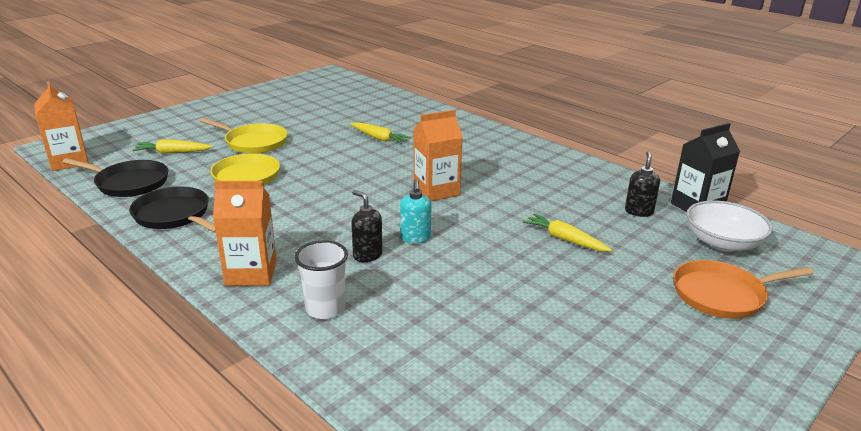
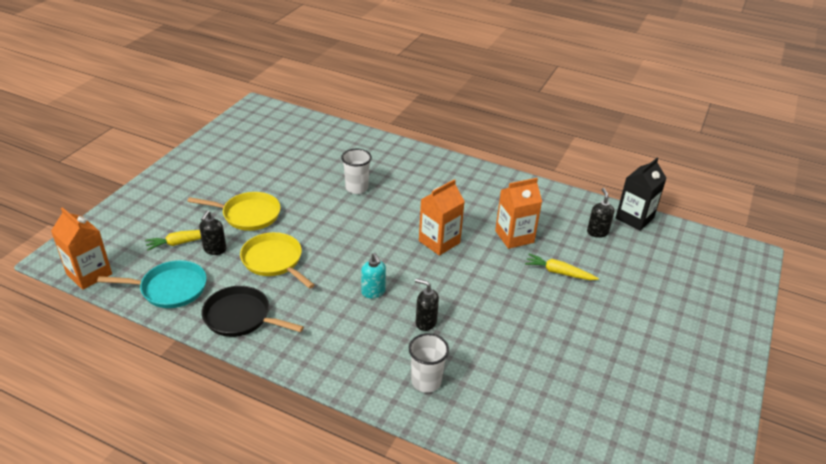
camera: 20 degrees left, 10 degrees up
(129, 183) = (170, 288): black pan -> turquoise pan
(198, 162) = (214, 249): none -> black soap dispenser
(251, 273) = (348, 362): orange carton -> orange carton (514, 236)
(379, 138) = (356, 188): yellow carrot -> white cup
(415, 238) = (451, 296): turquoise soap dispenser -> turquoise soap dispenser (373, 292)
(722, 243) = (664, 251): white bowl -> none
(722, 295) = (681, 301): orange pan -> none

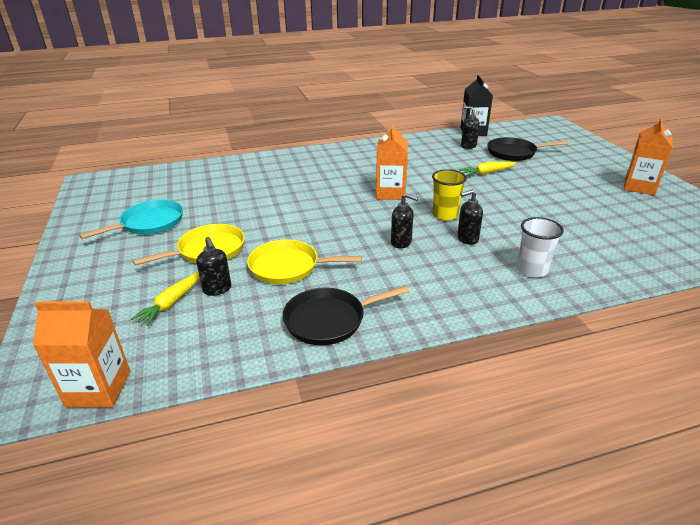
camera: 40 degrees left, 5 degrees down
(170, 288) = (221, 342): turquoise pan -> turquoise pan (149, 223)
(356, 188) = (274, 192): white cup -> none
(373, 292) = (401, 242): turquoise soap dispenser -> black soap dispenser
(446, 290) = (445, 215): none -> yellow cup
(514, 236) = (430, 168): orange carton -> orange carton (639, 187)
(629, 267) = (514, 153): none -> black pan

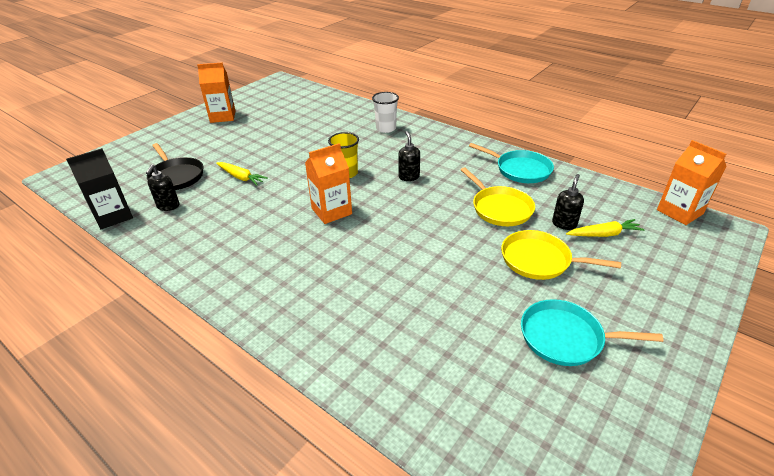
camera: 125 degrees left, 5 degrees up
(329, 320) = (520, 170): black pan -> turquoise pan
(467, 239) = (373, 155): black soap dispenser -> none

